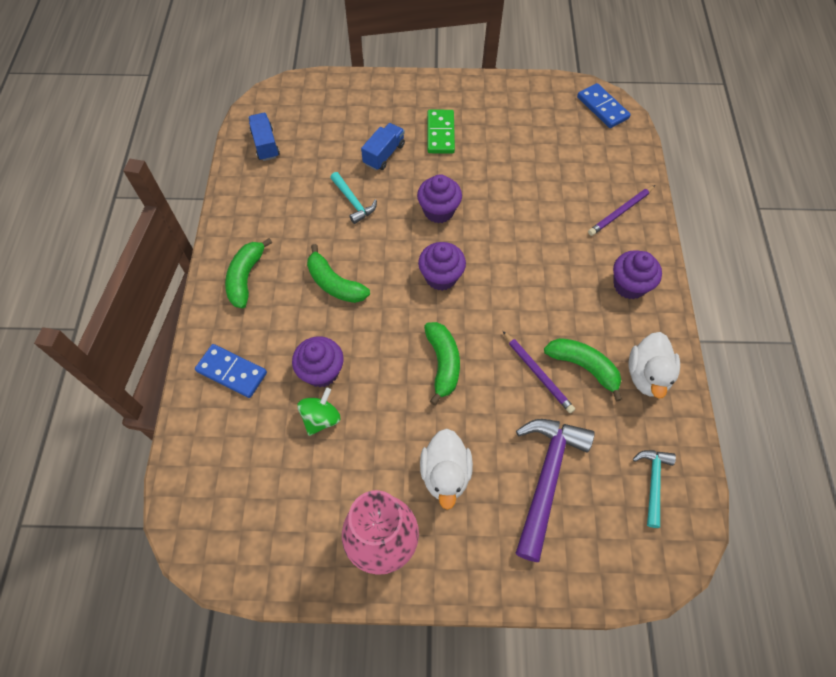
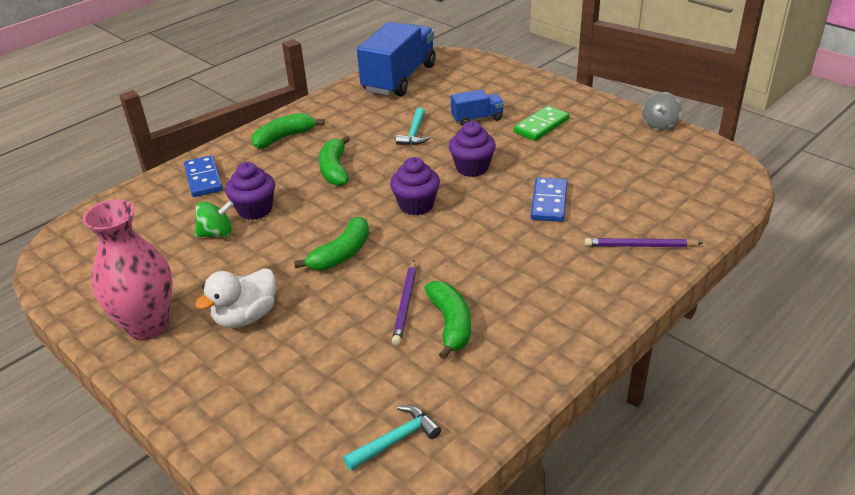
camera: 45 degrees right, 25 degrees down
(265, 144) = (399, 78): blue truck -> blue truck, size x2.08
(519, 83) = (659, 124): none -> grey spinning top
(546, 478) = (312, 372): purple hammer -> none
(602, 108) = (723, 172): blue domino -> blue domino (549, 202)
(629, 285) = (575, 297): purple cupcake -> none
(647, 375) = (501, 366): white duck -> none

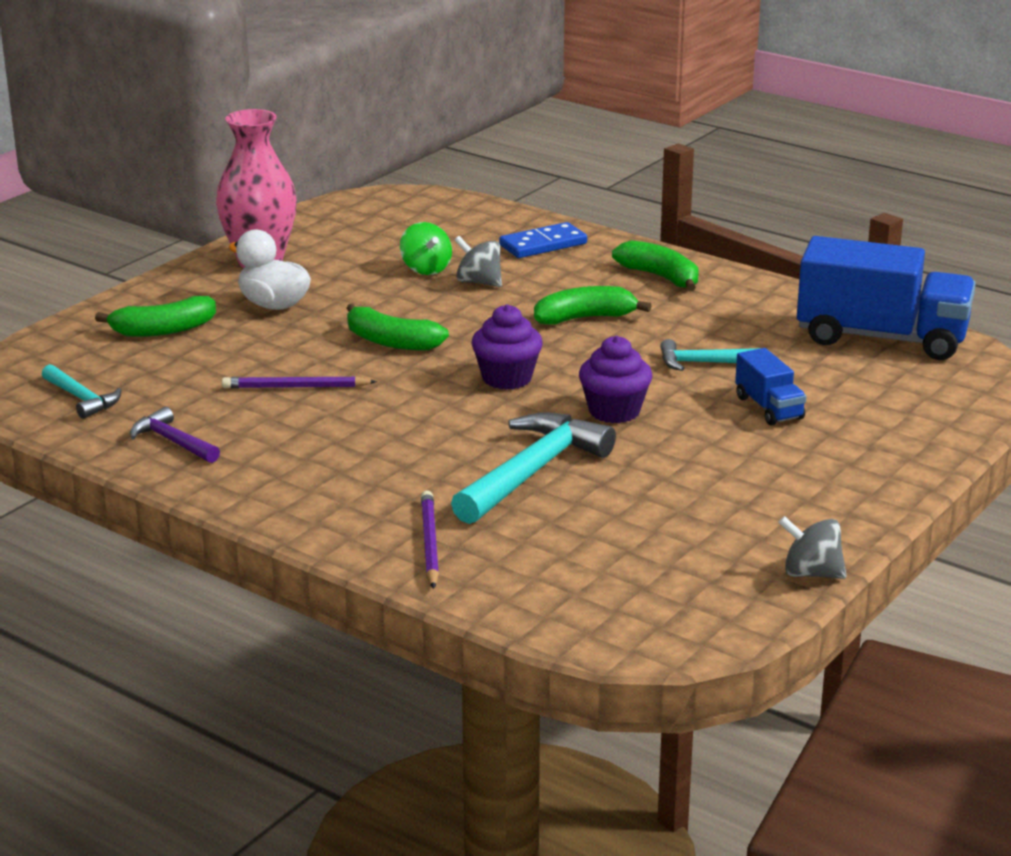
camera: 80 degrees right, 10 degrees down
(255, 210) = (479, 282): purple cupcake -> grey spinning top
(450, 324) = (259, 416): green banana -> green banana (163, 330)
(488, 373) = (173, 441): none -> purple hammer
(541, 126) = (764, 462): green domino -> none
(549, 202) = (532, 472): blue domino -> turquoise hammer

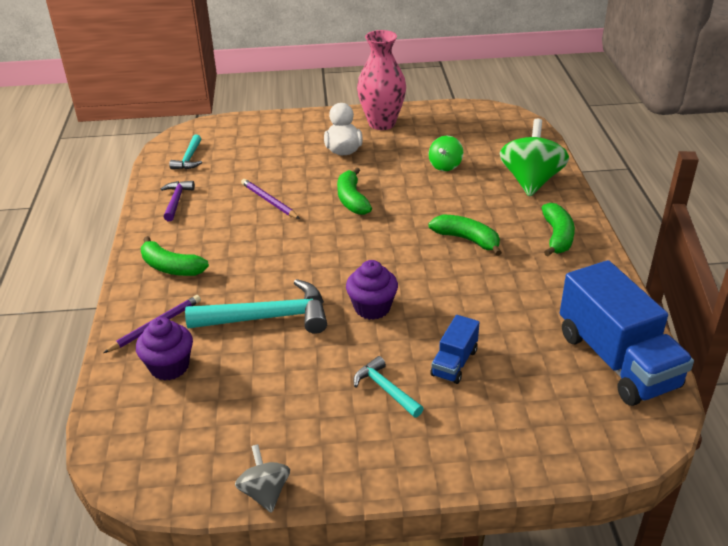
camera: 50 degrees right, 10 degrees up
(163, 330) = (278, 140): green banana -> green banana (171, 267)
(479, 282) = (455, 187): grey spinning top -> none
(507, 378) = (361, 253): purple cupcake -> purple cupcake (169, 366)
(543, 244) = (531, 181): blue domino -> green spinning top
(703, 363) = (475, 307): turquoise hammer -> turquoise hammer (386, 389)

